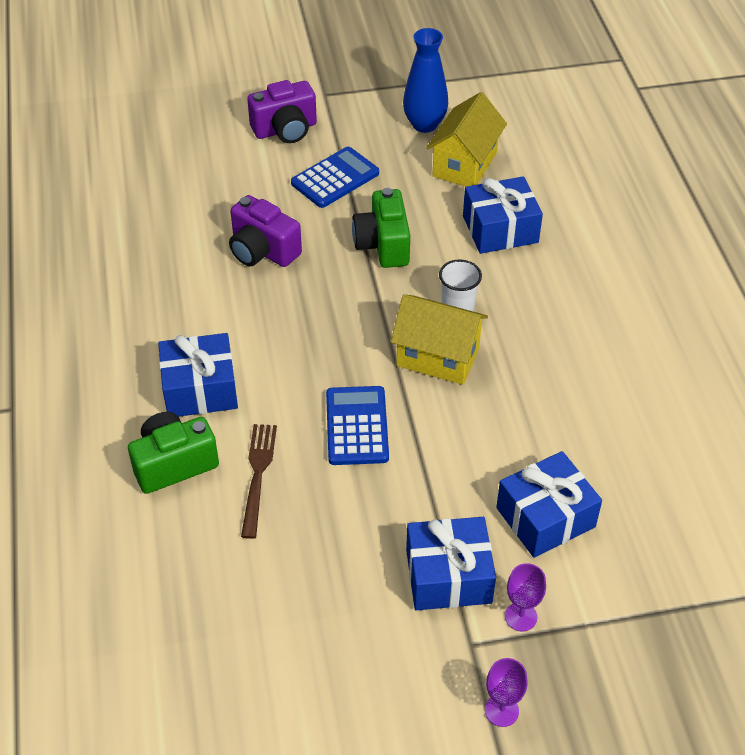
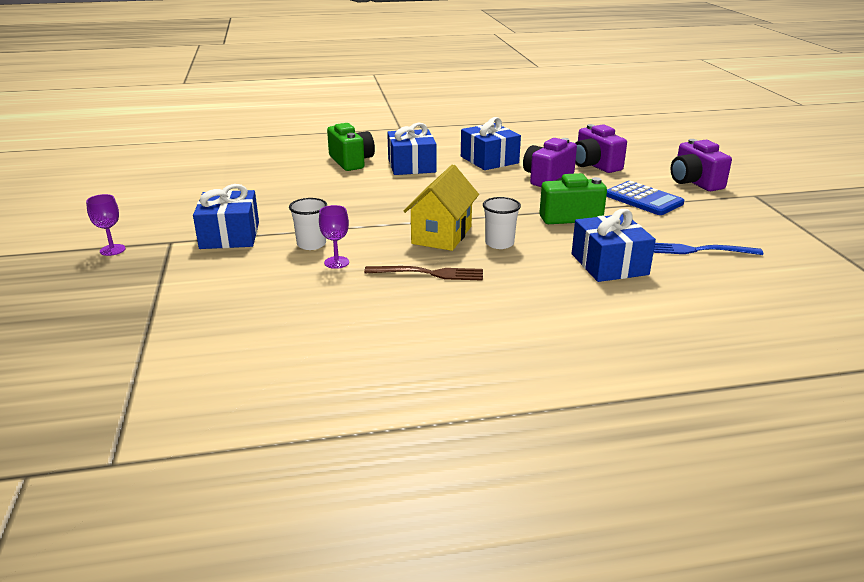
camera: 90 degrees right, 20 degrees down
(220, 202) = (594, 165): none -> purple camera
(258, 474) = (337, 181): brown fork -> brown fork (430, 273)
(357, 426) = (373, 208): blue calculator -> none
(424, 124) = (745, 233): blue vase -> none
(465, 164) = (697, 250): yellow house -> blue fork
(470, 481) = (311, 244): none -> white cup
(521, 616) = (181, 259): purple goblet -> purple goblet (336, 262)
(545, 517) = (266, 271): blue gift -> blue gift (489, 160)

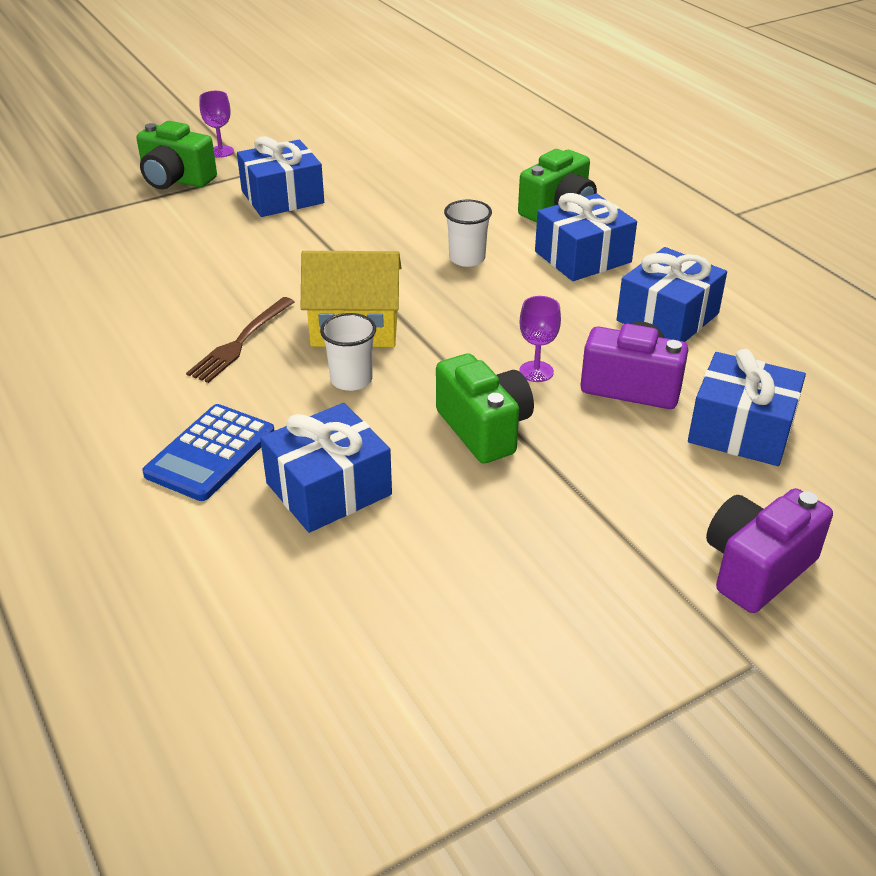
camera: 70 degrees right, 10 degrees up
(139, 274) = (176, 180): none -> green camera
(311, 244) = (283, 249): white cup -> white cup (467, 258)
(336, 262) = (244, 275): purple goblet -> purple goblet (536, 371)
(430, 273) = (240, 343): brown fork -> brown fork turned 45 degrees clockwise
(594, 165) = (741, 430): purple camera -> blue gift
(643, 199) = (613, 504): blue calculator -> blue calculator (210, 453)
(697, 250) = (424, 583): blue fork -> none

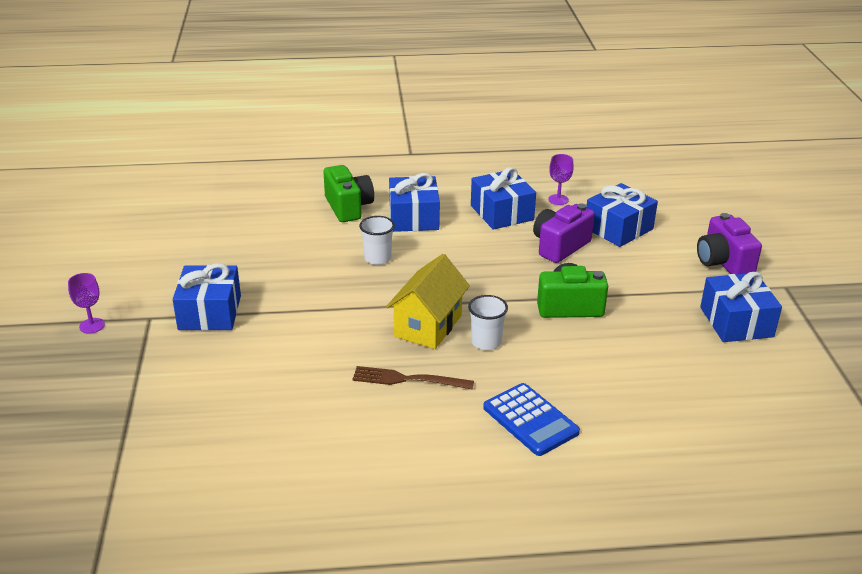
camera: 65 degrees left, 5 degrees down
(176, 180) = (118, 360): green camera -> none
(240, 343) = (406, 379): brown fork -> brown fork turned 135 degrees clockwise
(328, 489) = (594, 379): blue gift -> blue gift (736, 322)
(536, 371) = (524, 272): purple goblet -> purple goblet (558, 199)

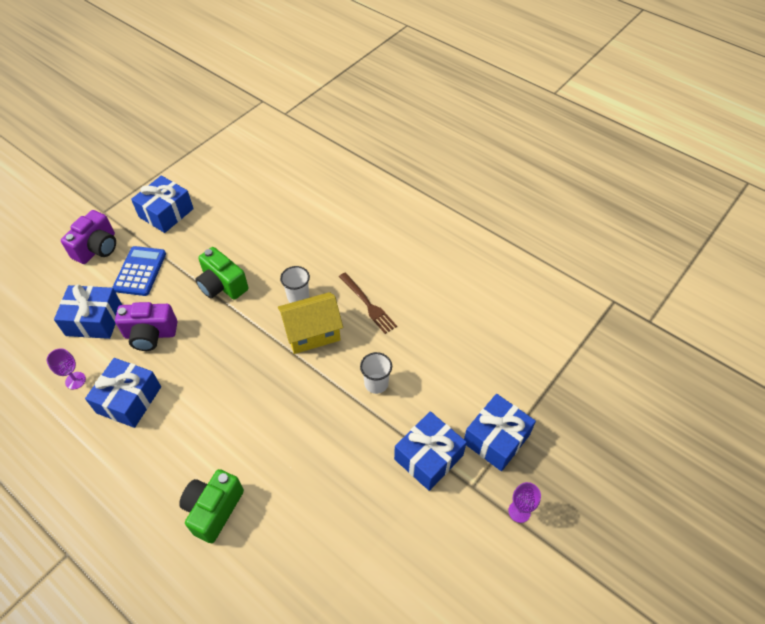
camera: 135 degrees left, 20 degrees up
(377, 258) = (267, 422): white cup -> white cup (376, 383)
(414, 217) = (188, 449): blue gift -> blue gift (496, 439)
(530, 420) = (341, 238): blue calculator -> blue calculator (140, 271)

